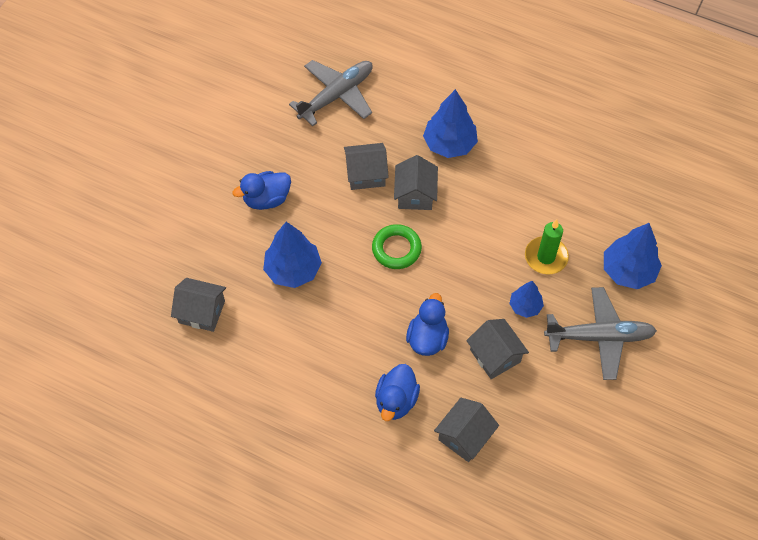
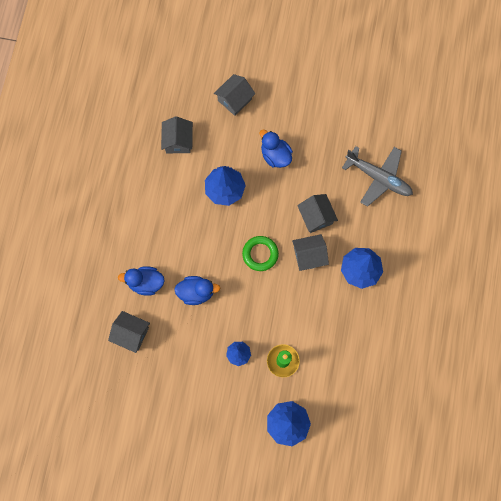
camera: 75 degrees right, 15 degrees up
(495, 356) = (195, 341): grey house -> grey house (234, 100)
(599, 337) = (228, 411): grey plane -> none

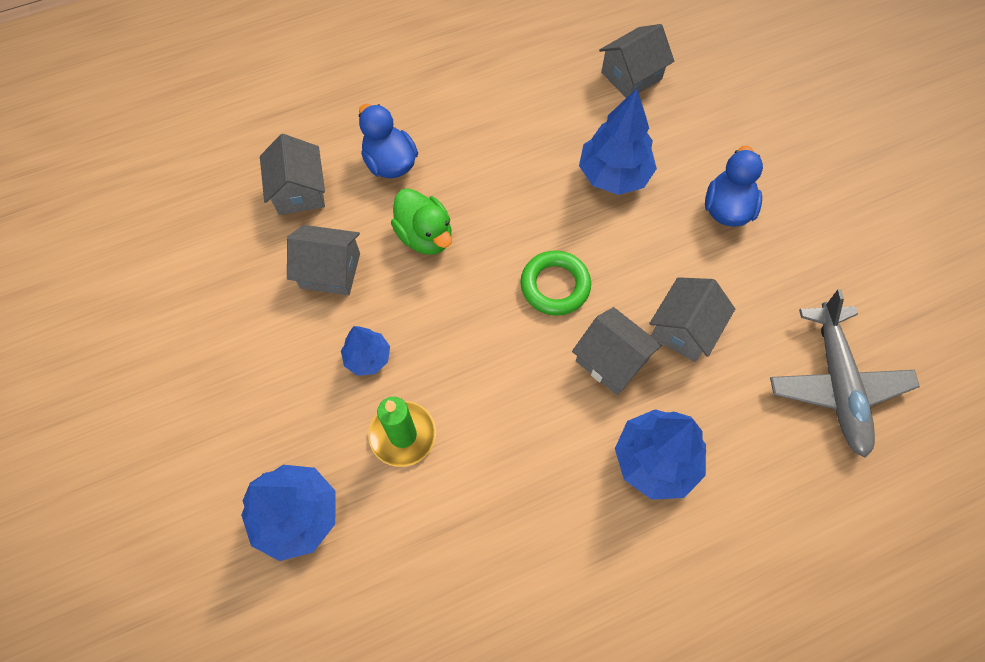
camera: 55 degrees right, 10 degrees down
(196, 292) = (425, 236): blue duck -> green duck
(234, 100) = (757, 105): grey house -> grey house (330, 271)

